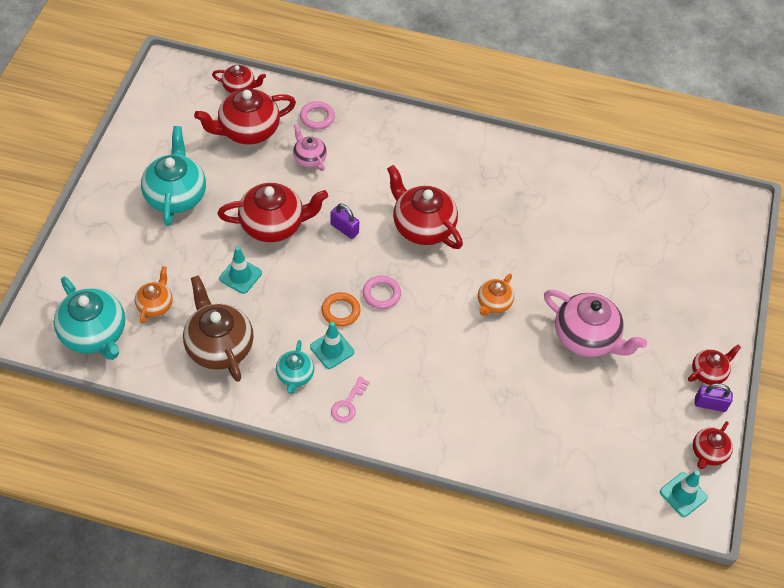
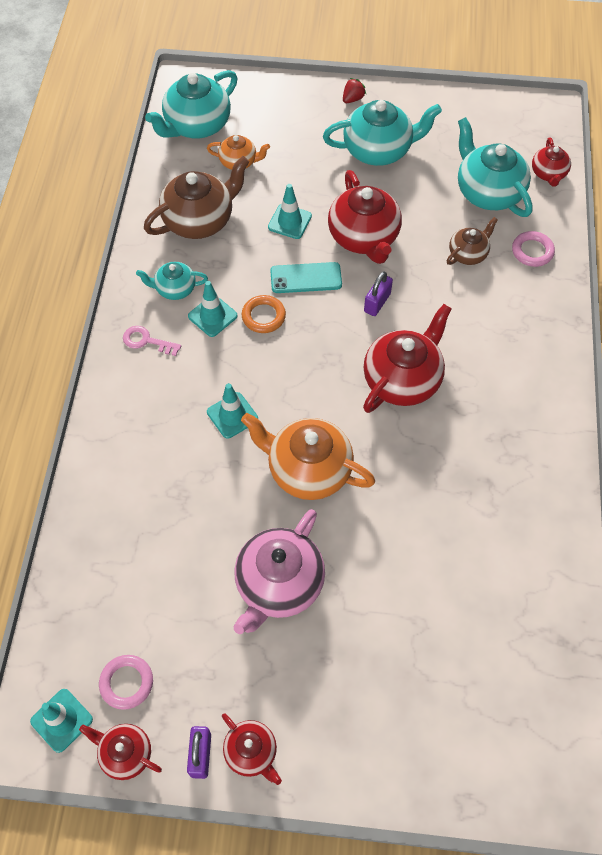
camera: 85 degrees right, 5 degrees up
(104, 202) = (353, 99): none -> red strawberry
(247, 130) = (488, 192): red teapot -> turquoise teapot
(307, 274) = (306, 278): none -> turquoise phone
(309, 158) = (468, 254): pink teapot -> brown teapot
(381, 294) = (295, 351): pink ring -> pink ring (126, 683)
(436, 348) = (232, 415): none -> turquoise traffic cone
(493, 303) = (308, 470): orange teapot -> orange teapot, size x1.82

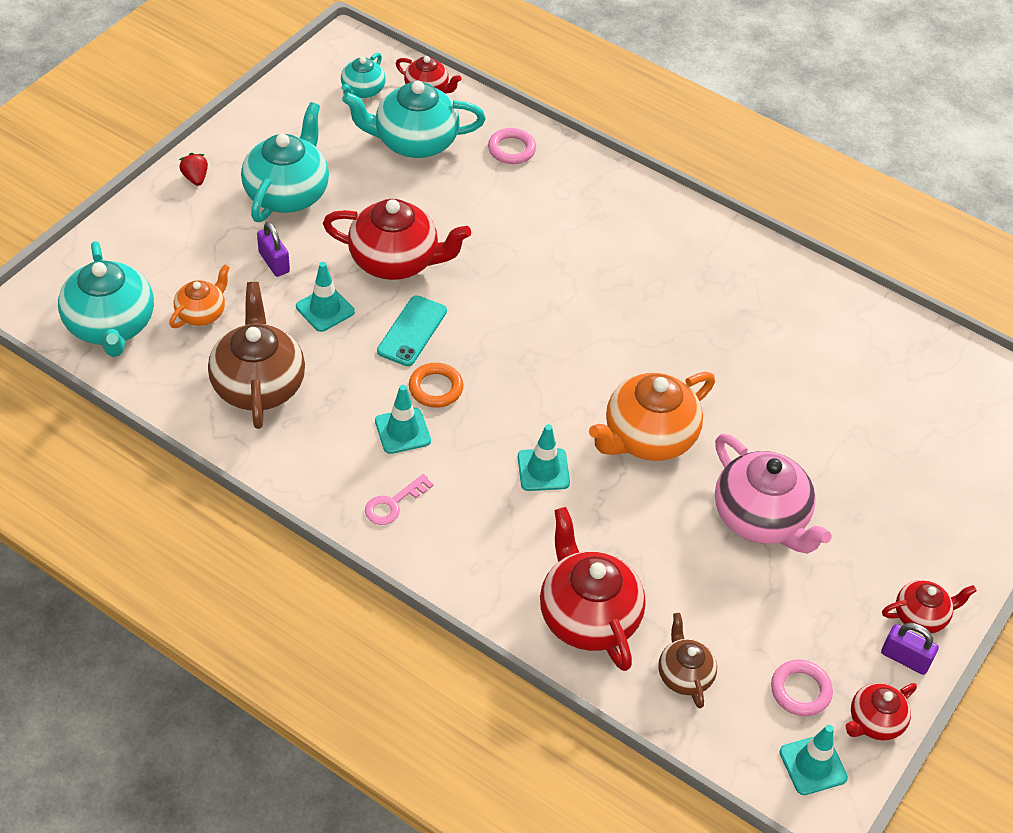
camera: 65 degrees left, 10 degrees down
(174, 289) = (339, 448): turquoise teapot -> turquoise teapot (362, 91)
(377, 302) = (486, 290): purple padlock -> purple padlock (274, 262)
(403, 379) = (592, 316): red teapot -> red teapot (587, 615)
(468, 254) = (479, 195): brown teapot -> brown teapot (684, 674)

